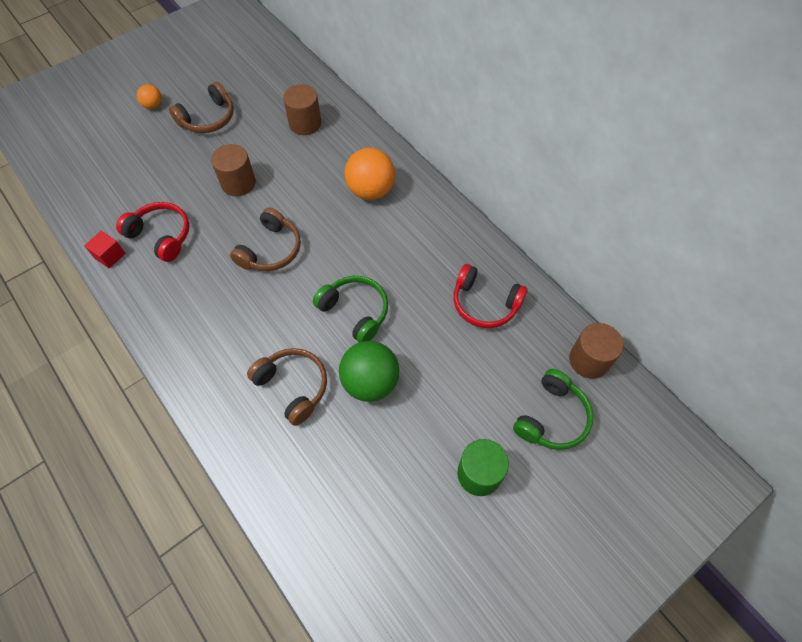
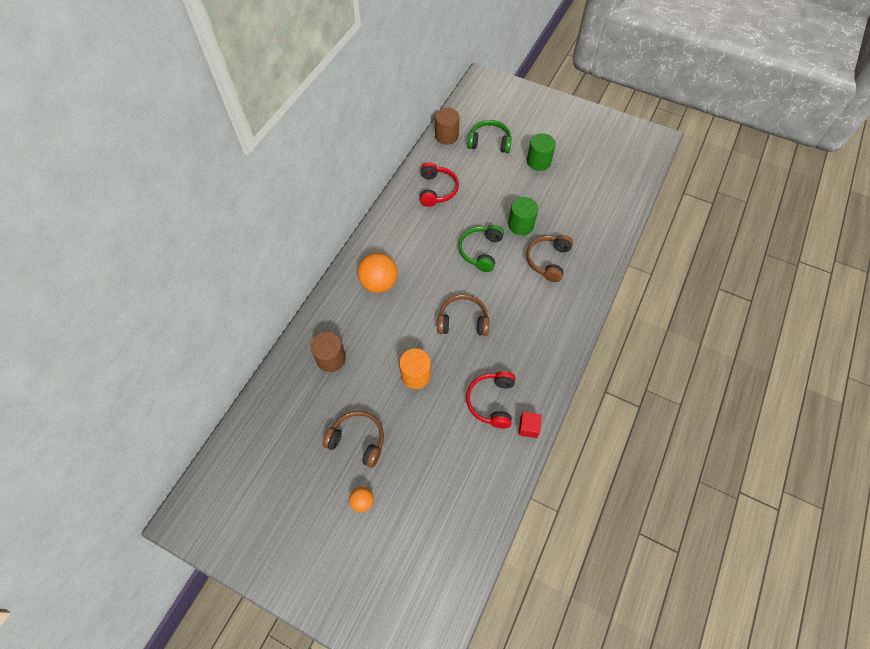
camera: 115 degrees left, 0 degrees up
(238, 183) = (415, 375): brown cylinder -> orange cylinder
(370, 382) = (520, 225): green ball -> green cylinder

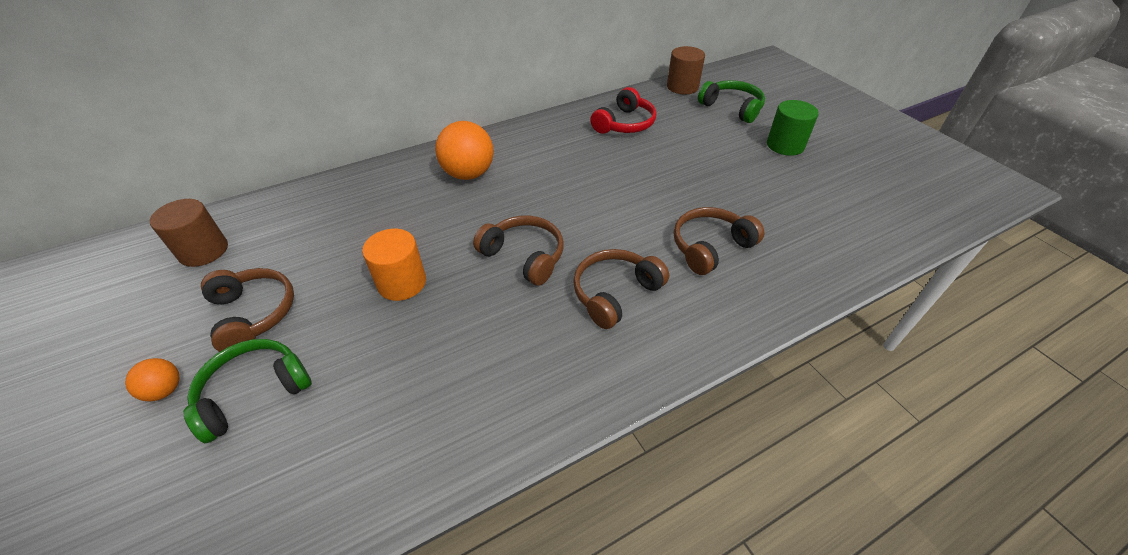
camera: 35 degrees right, 15 degrees down
(331, 359) = (335, 216): brown cylinder -> brown cylinder (203, 251)
(480, 251) = (622, 197): green headphones -> green headphones (254, 393)
(491, 401) = (461, 373): red headphones -> none
(520, 225) = (703, 194): green cylinder -> none
(524, 316) = (615, 293): none -> brown headphones
(528, 427) = (476, 447): red cube -> none

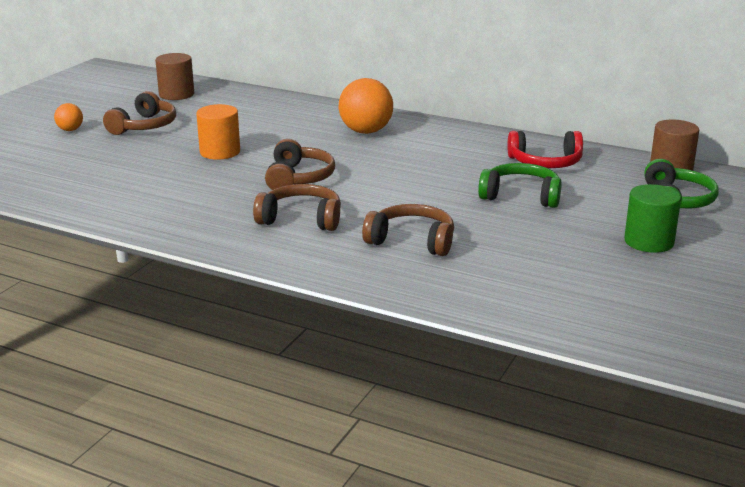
camera: 55 degrees right, 20 degrees down
(254, 393) = (90, 149): green headphones -> green headphones (521, 196)

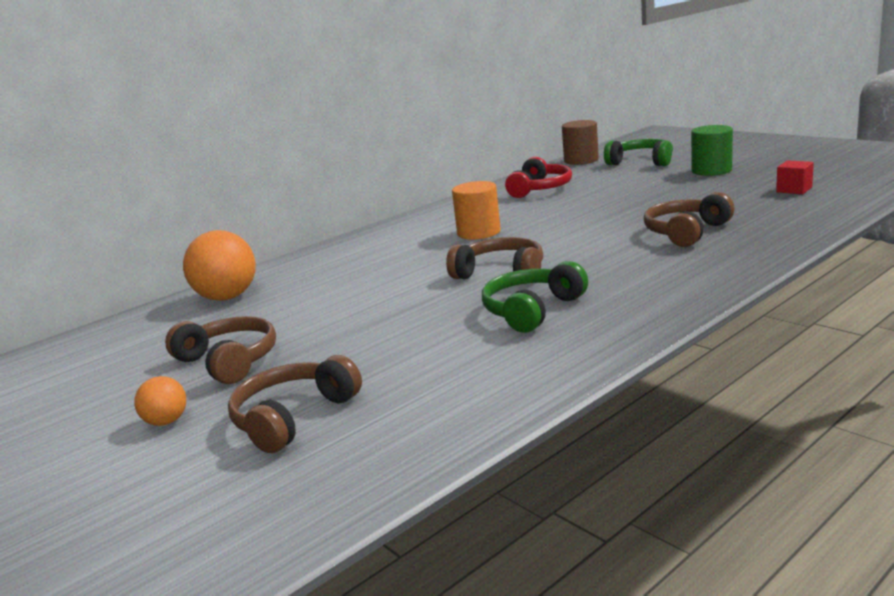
camera: 65 degrees left, 5 degrees down
(176, 94) = (132, 341): brown cylinder -> none
(220, 152) = (382, 312): orange cylinder -> orange cylinder (479, 232)
(301, 219) = (613, 273): brown headphones -> brown headphones (293, 417)
(366, 131) = (398, 244): orange ball -> orange ball (227, 297)
(521, 196) = (606, 197): green headphones -> green headphones (532, 310)
(577, 290) = (794, 190): none -> red cube

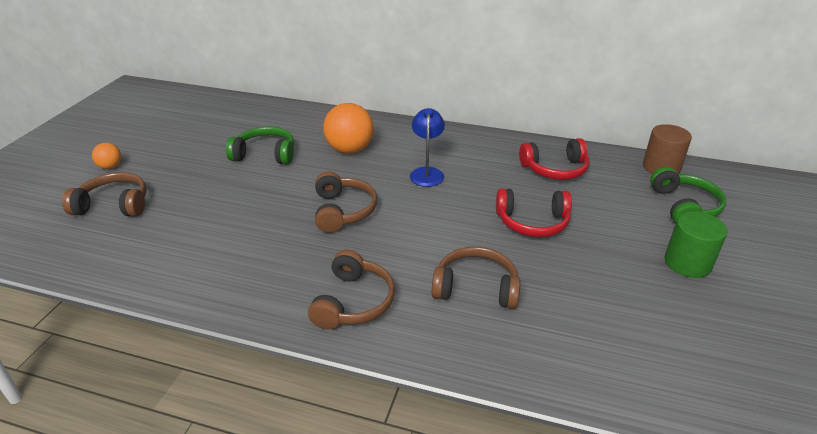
camera: 55 degrees right, 15 degrees up
(227, 297) = (273, 117): orange ball -> orange ball (349, 150)
(229, 361) = (182, 155): brown headphones -> brown headphones (353, 302)
(479, 232) = (427, 173): orange cylinder -> blue lamp
(532, 310) = (275, 247): green headphones -> green headphones (265, 154)
(611, 204) = (532, 222): none -> red headphones
(794, 190) = (656, 341): red cube -> none

